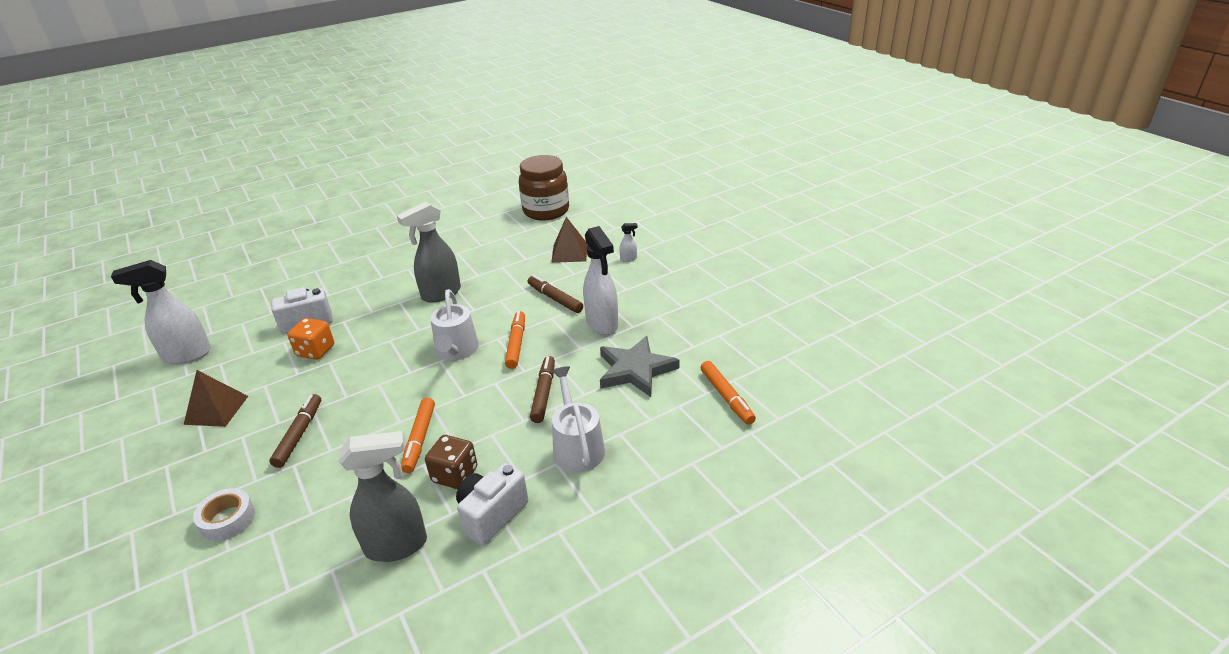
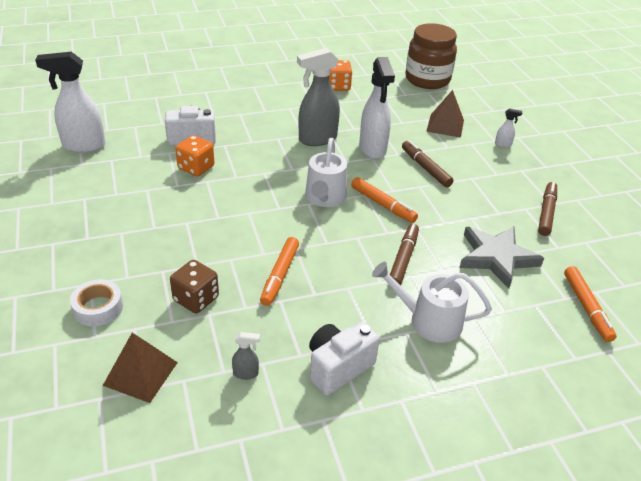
camera: 10 degrees right, 5 degrees up
(216, 410) = (102, 202): brown pyramid -> brown pyramid (140, 373)
(299, 435) = (171, 244): brown marker -> brown marker (546, 213)
(397, 545) = (246, 373): grey spray bottle -> grey spray bottle, size x0.42
(455, 236) = (338, 86): none -> orange dice
(455, 475) = (308, 318): brown dice -> brown dice (196, 299)
(516, 344) = (382, 204): orange marker -> orange marker turned 120 degrees clockwise
(577, 447) = (429, 321): white watering can -> white watering can turned 75 degrees counterclockwise
(602, 324) = (469, 204): white spray bottle -> white spray bottle (372, 149)

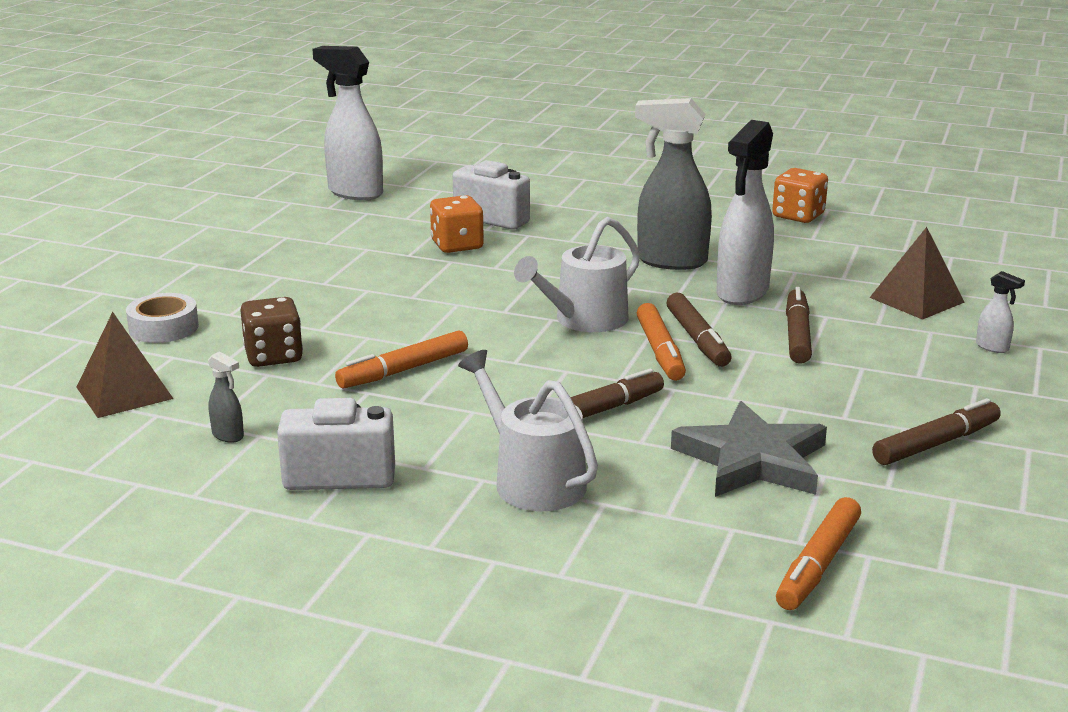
camera: 40 degrees right, 15 degrees down
(389, 189) = (697, 339): none -> brown marker
(427, 79) = (975, 242): brown jar -> none

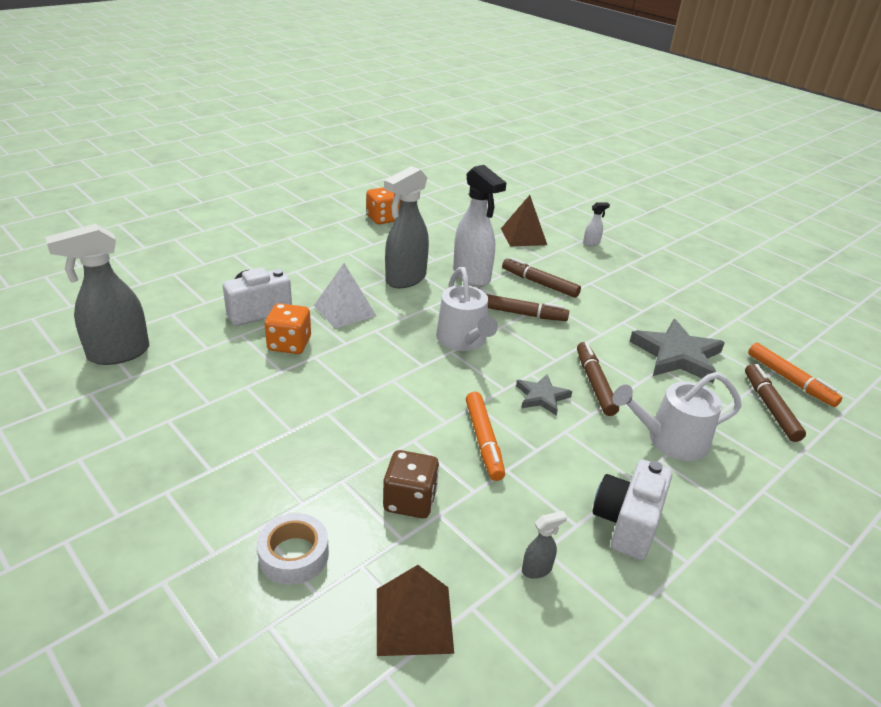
camera: 65 degrees left, 10 degrees up
(354, 192) = (118, 354): white spray bottle -> grey spray bottle
(525, 385) = (542, 397): none -> grey star
(555, 251) = (345, 310): none -> white pyramid
(660, 351) = (528, 331): orange marker -> none
(935, 444) = (682, 299): brown marker -> brown marker (770, 407)

